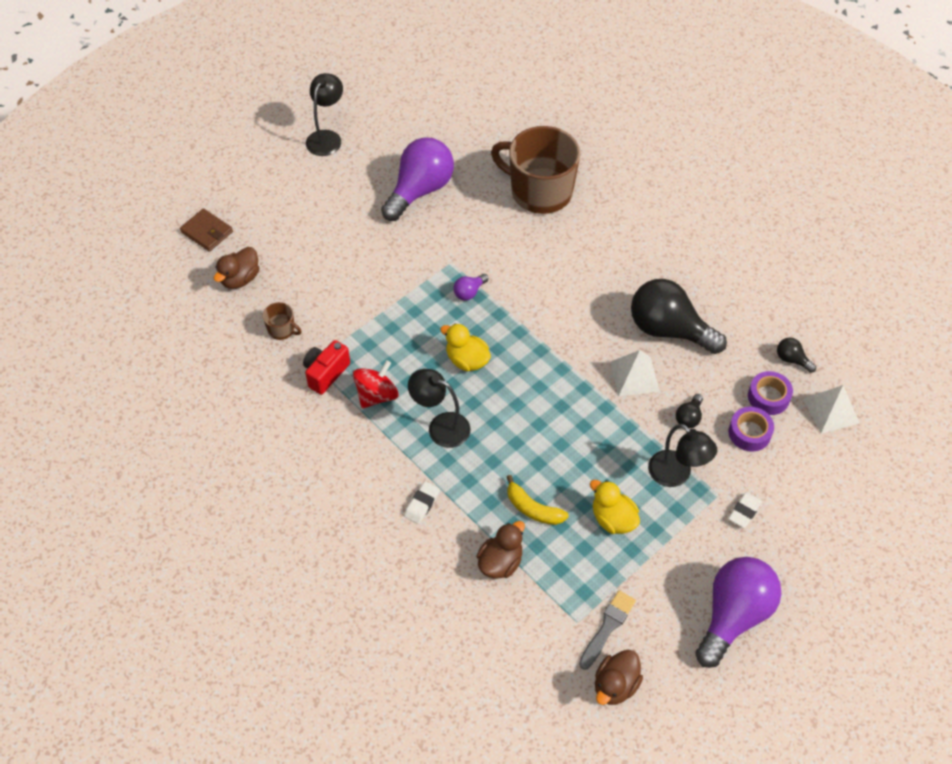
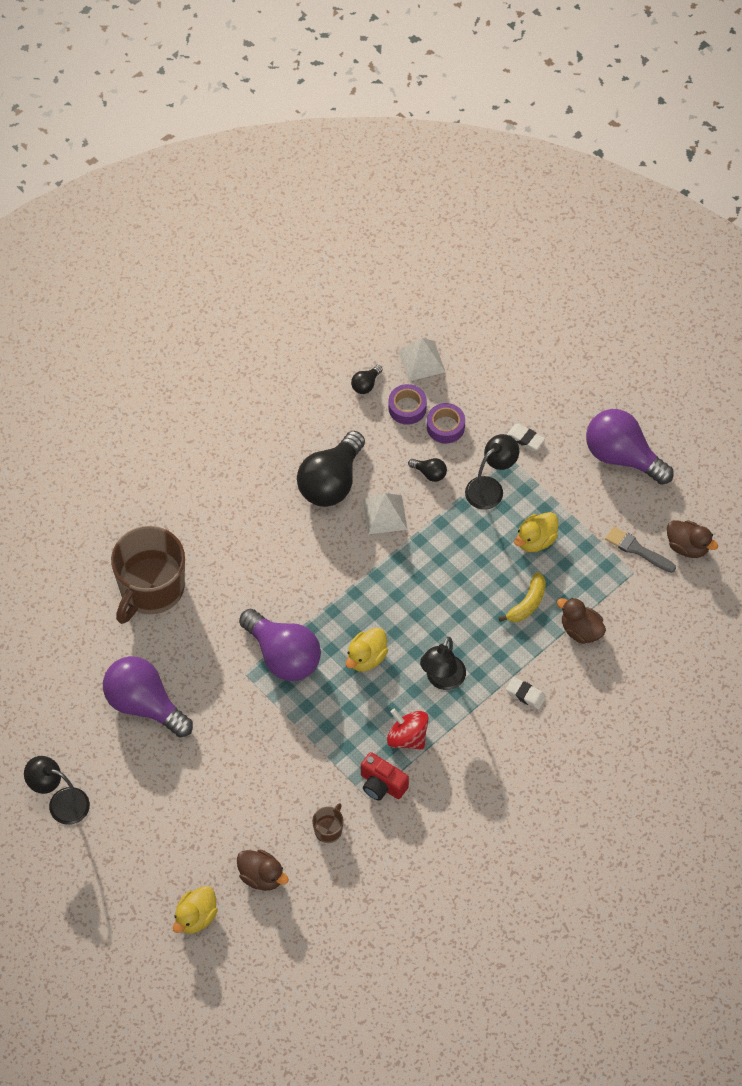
camera: 90 degrees left, 5 degrees up
(207, 232) = (196, 917): brown wallet -> yellow duck
(469, 292) = (283, 656): purple light bulb -> purple light bulb, size x2.35

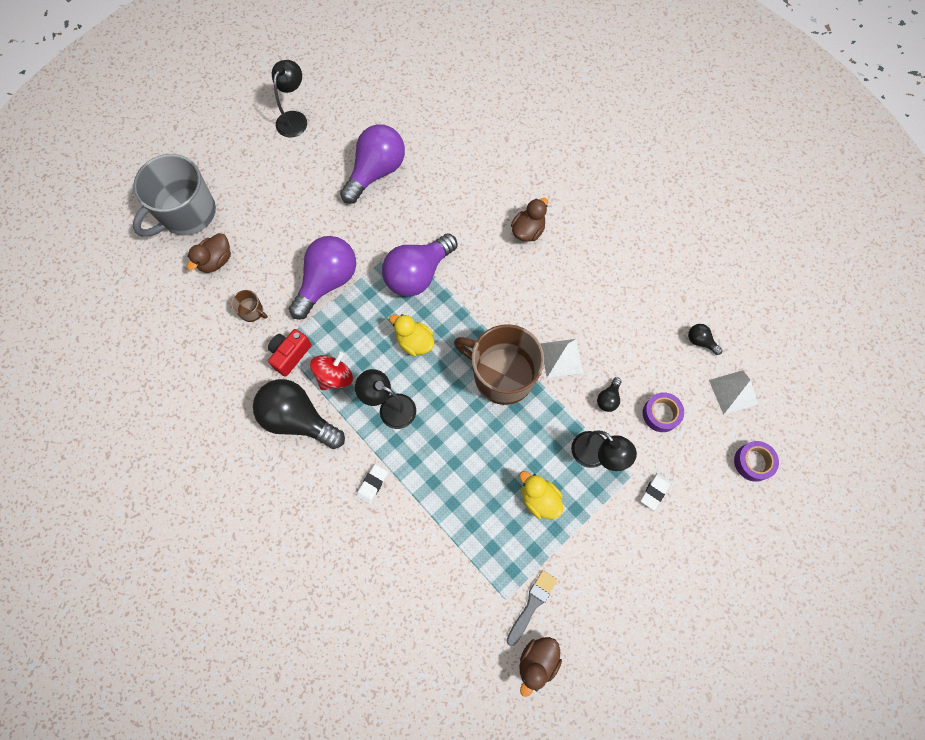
camera: 90 degrees right, 10 degrees up
(151, 589) = (482, 173): brown mug -> brown mug (502, 375)
(196, 917) = (187, 213): yellow duck -> grey mug
(331, 482) = (593, 311): black light bulb -> black light bulb (298, 419)
(407, 408) = (678, 378): purple tape -> purple tape (753, 462)
(527, 603) = (469, 488): yellow banana -> none
(581, 630) = (440, 541): brown duck -> brown duck (528, 230)
(622, 456) = (642, 593): purple light bulb -> purple light bulb (327, 282)

